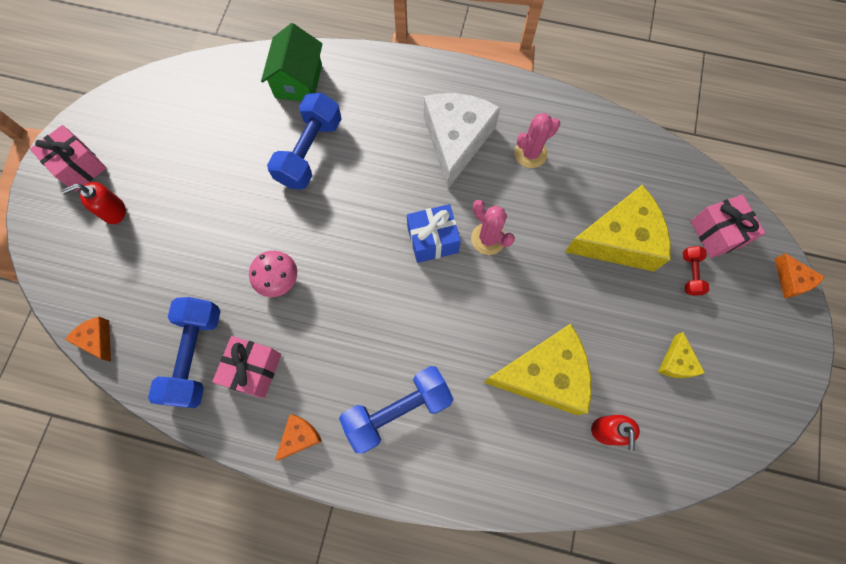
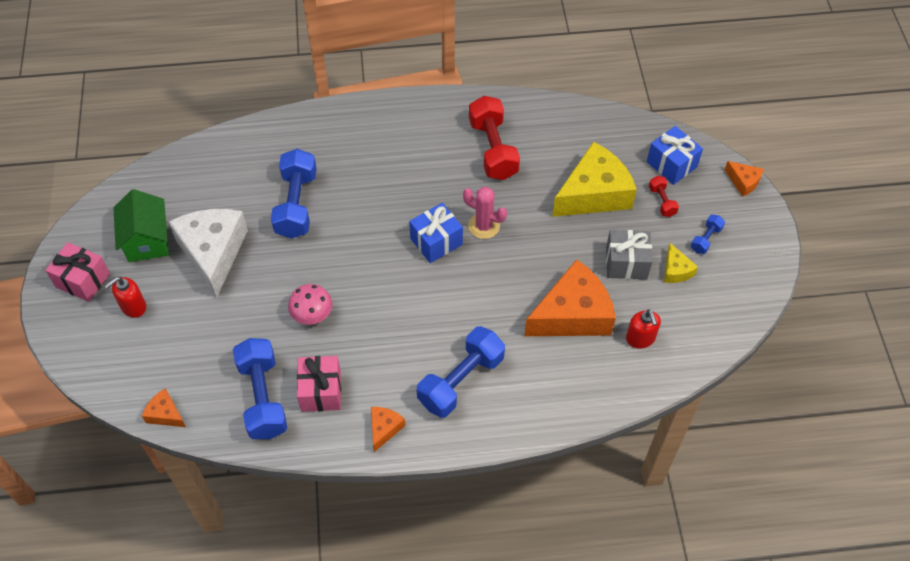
camera: 20 degrees left, 15 degrees down
(298, 81) = (261, 150): green house -> green house (147, 240)
(456, 140) = (424, 157): white cheese -> white cheese (213, 252)
(530, 153) = (493, 149): pink cactus -> red dumbbell
(544, 375) = (572, 314): yellow cheese -> orange cheese
(624, 334) = (626, 263): none -> grey gift
(717, 233) = (671, 164): pink gift -> blue gift
(723, 336) = (706, 239): none -> blue dumbbell

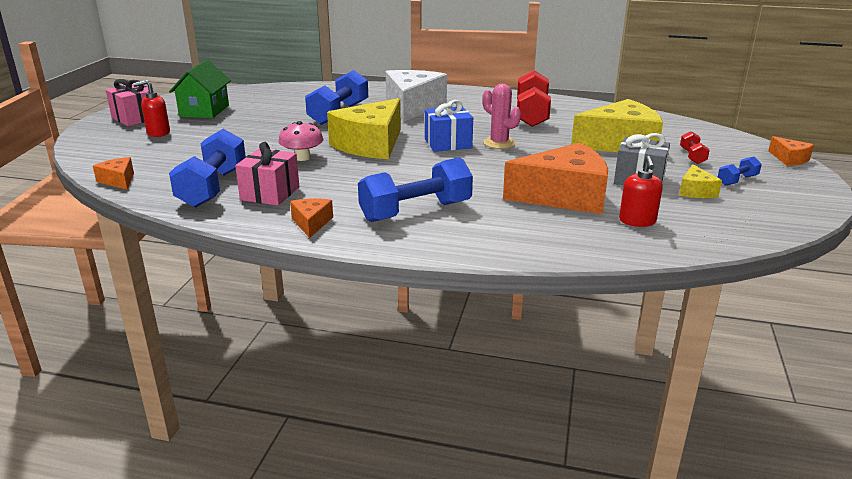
camera: 20 degrees right, 30 degrees down
(213, 252) = (249, 122): white cheese -> white cheese (412, 106)
(364, 267) = (371, 145): none -> yellow cheese
(384, 428) = (311, 223): orange cheese -> orange cheese turned 45 degrees counterclockwise
(671, 164) = (709, 142): blue gift -> none

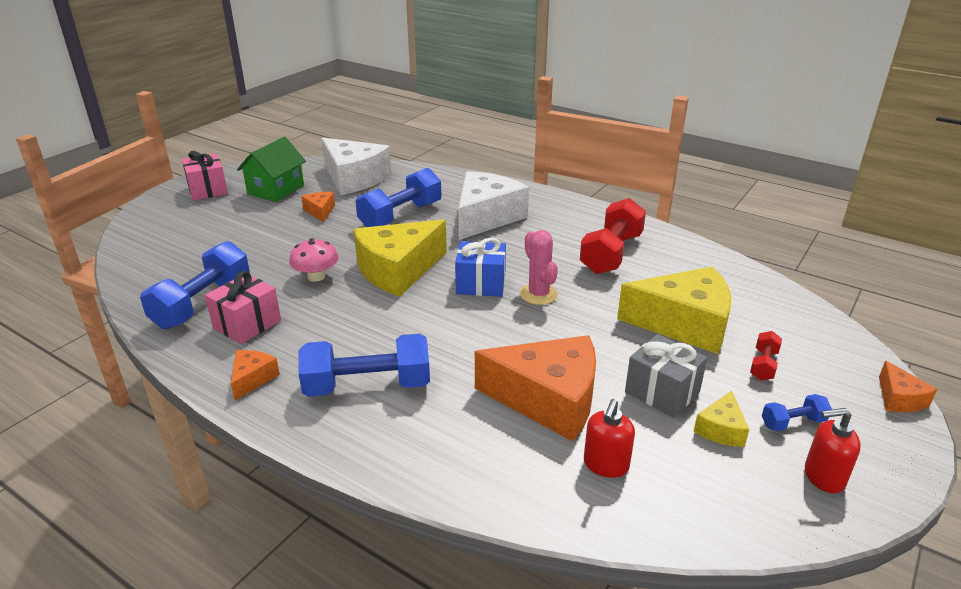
camera: 20 degrees right, 5 degrees up
(118, 180) = (130, 276): orange cheese -> orange cheese (320, 211)
(158, 133) = (212, 215): red soap dispenser -> red soap dispenser (823, 477)
(272, 96) = (354, 178): none -> white cheese

